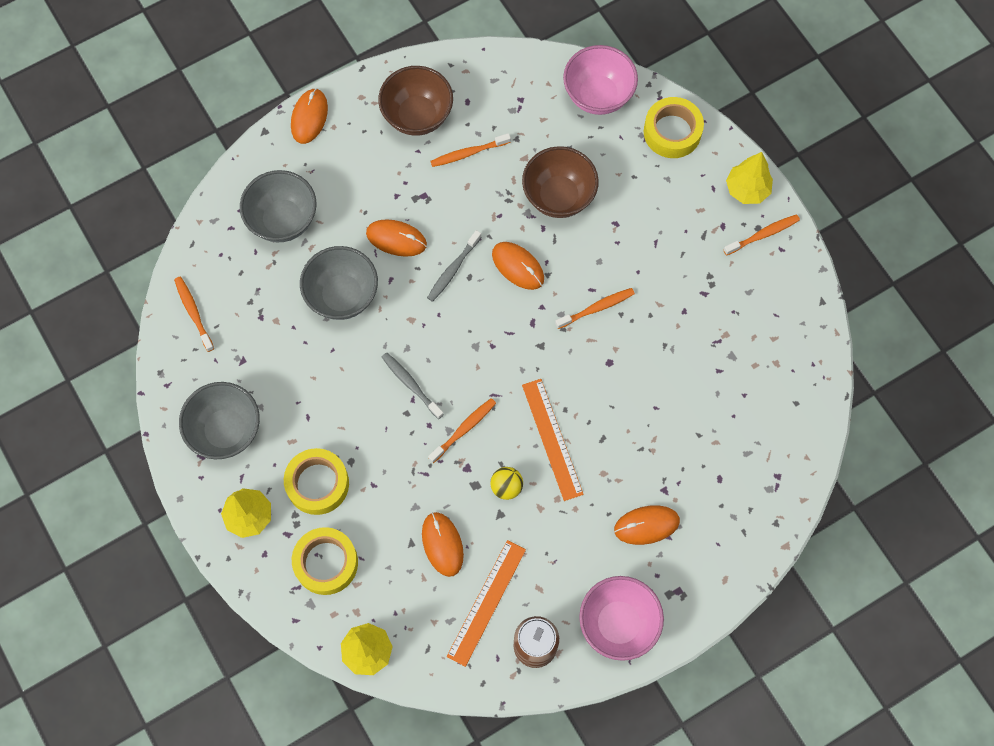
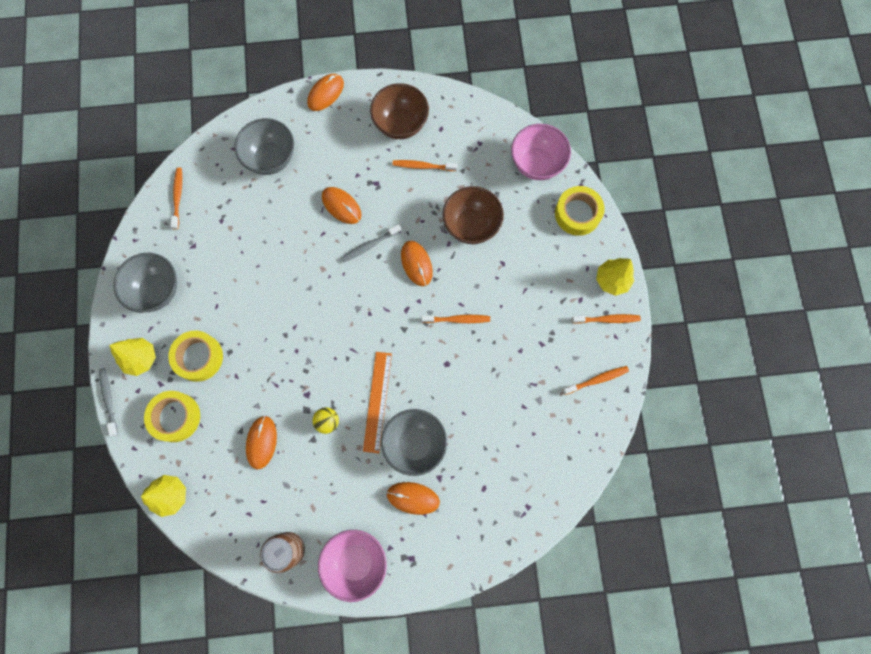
camera: 25 degrees right, 5 degrees up
(342, 295) = (284, 230): grey bowl -> grey bowl (415, 444)
(411, 384) = (298, 315): grey toothbrush -> grey toothbrush (109, 400)
(464, 429) = (319, 365): orange toothbrush -> orange toothbrush (597, 380)
(486, 602) = (270, 499): orange ruler -> none

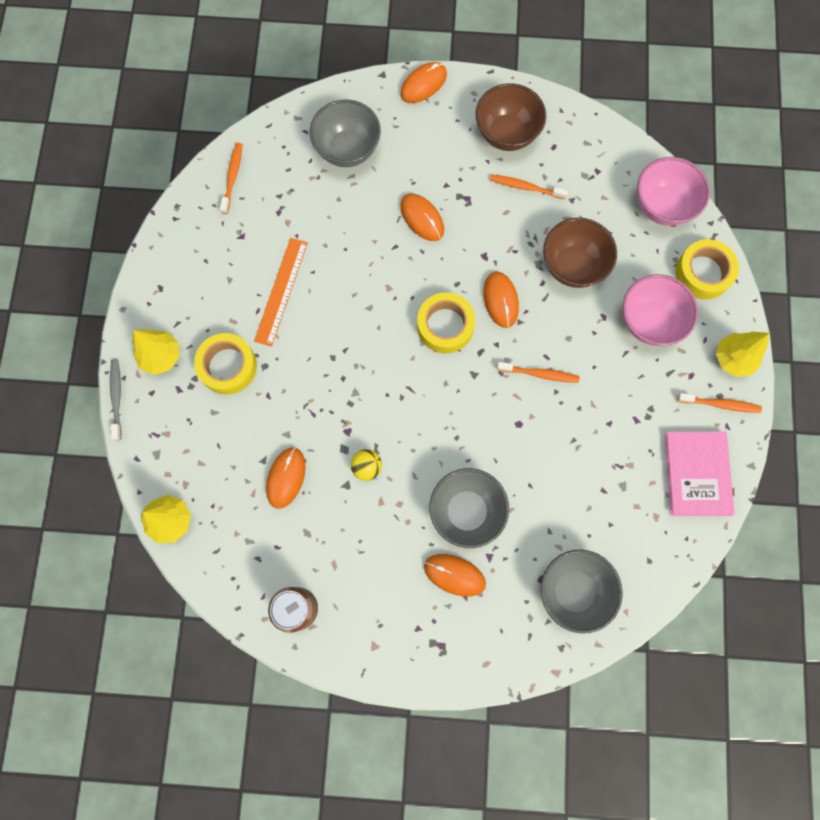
camera: 10 degrees right, 0 degrees up
(157, 290) = (191, 281): grey bowl -> grey bowl (573, 591)
(175, 417) = (190, 431): yellow tape -> yellow tape (445, 326)
(356, 561) = (375, 637): pink bowl -> pink bowl (649, 321)
(370, 245) = (448, 270): grey toothbrush -> none
(377, 401) = (430, 454): orange ruler -> orange ruler (281, 291)
(597, 380) = (697, 474): orange toothbrush -> pink book

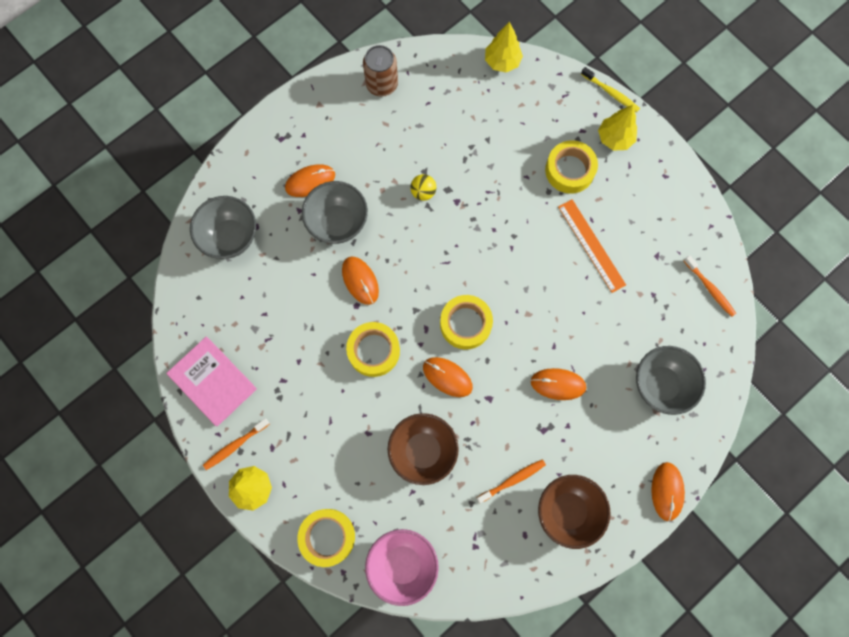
camera: 135 degrees right, 0 degrees up
(116, 398) = (611, 93): grey toothbrush -> yellow toothbrush
(286, 478) = (464, 142): orange mouse -> orange mouse (360, 281)
(539, 374) = (374, 351): orange toothbrush -> yellow tape
(649, 321) = (333, 460): pink bowl -> none

